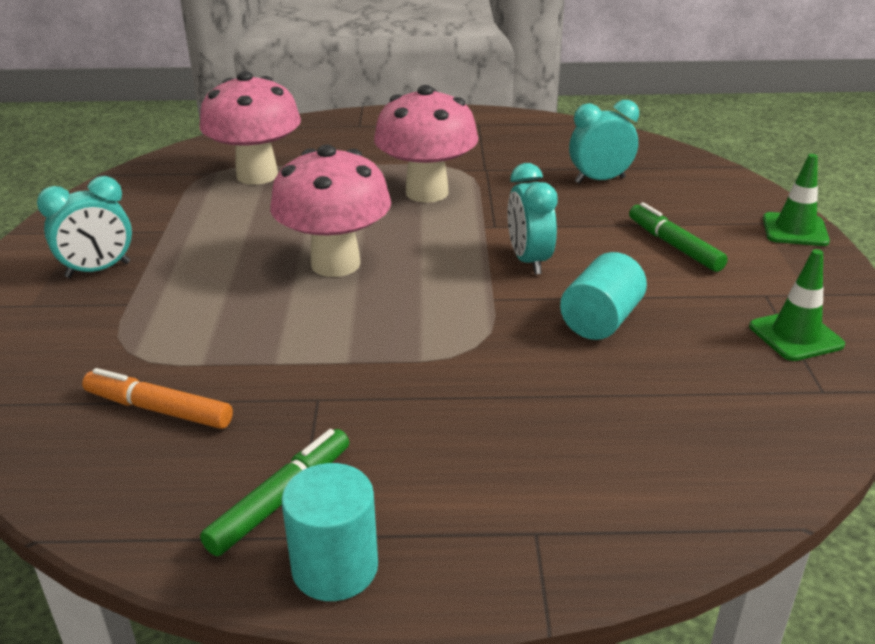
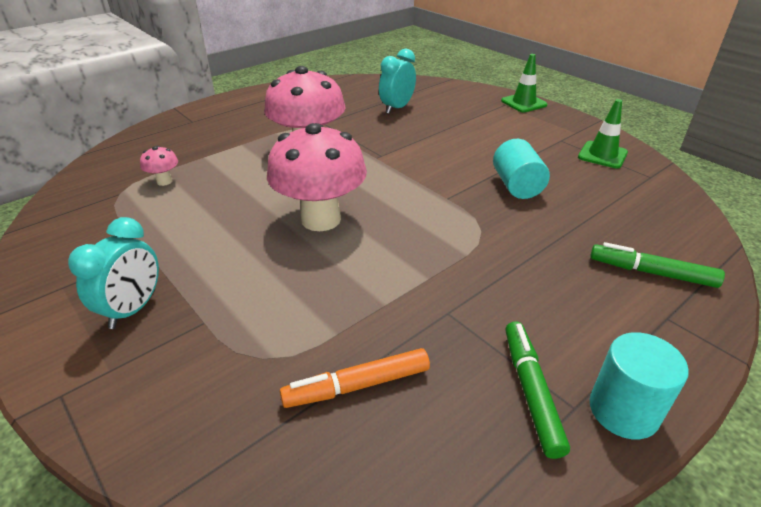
camera: 40 degrees left, 5 degrees up
(257, 175) = (164, 181): pink mushroom -> pink mushroom, size x0.42
(529, 261) = (431, 168): turquoise clock -> none
(674, 246) = (486, 131): green marker -> green marker (651, 273)

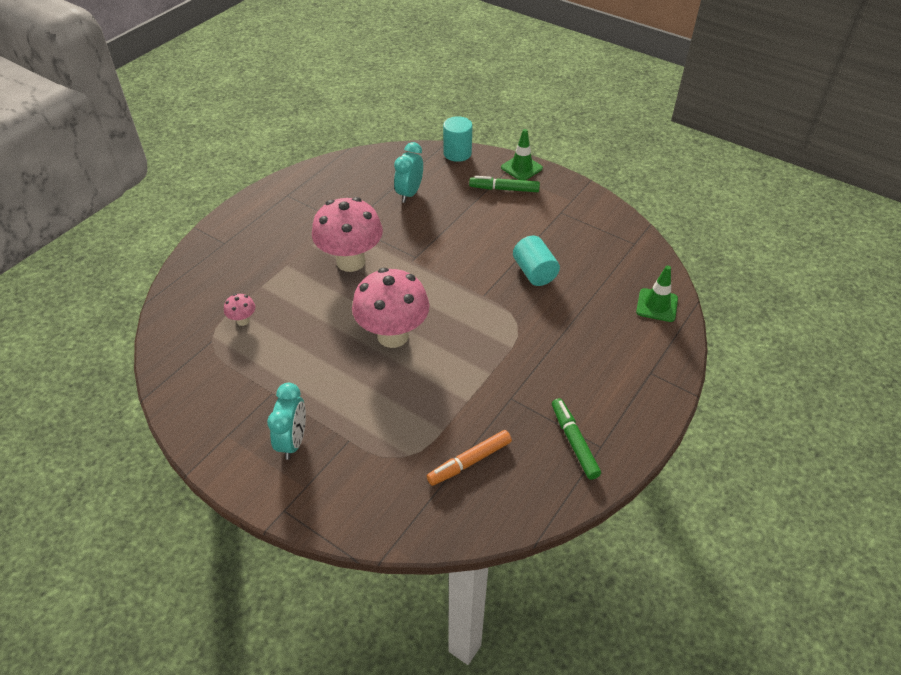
camera: 15 degrees left, 10 degrees up
(602, 155) = (596, 225): green traffic cone -> green traffic cone (657, 305)
(623, 410) = (628, 442): turquoise cylinder -> turquoise cylinder (457, 153)
(651, 273) = (639, 338): green marker -> green marker (504, 189)

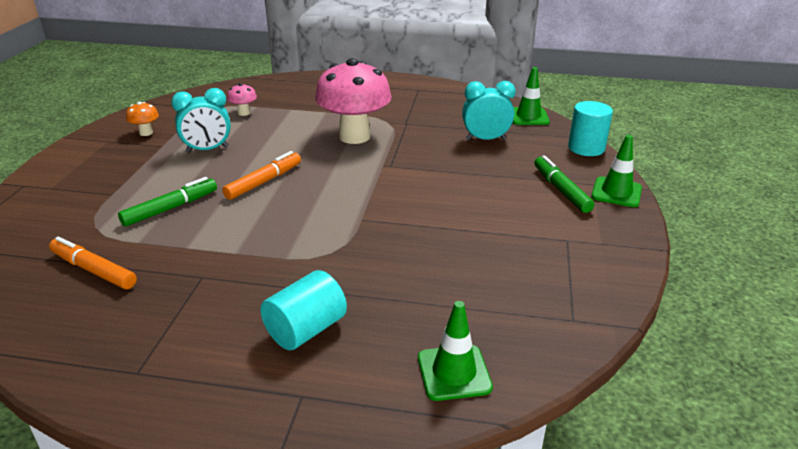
camera: 65 degrees right, 15 degrees down
(232, 402) = (146, 133): none -> orange mushroom
(293, 441) = (105, 169): turquoise clock -> turquoise clock (207, 150)
(389, 158) = (528, 117): none -> green traffic cone
(393, 335) = (264, 181): pink mushroom -> orange marker
(534, 272) = (431, 245): turquoise cylinder -> turquoise cylinder (306, 330)
(574, 442) = (140, 345): green marker -> green marker (171, 208)

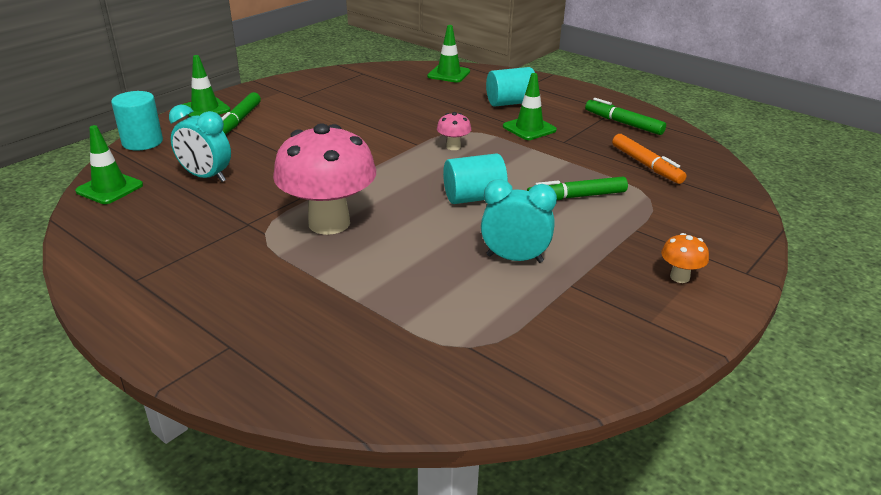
camera: 150 degrees left, 0 degrees up
(121, 343) = (623, 123): none -> green marker
(146, 133) = (591, 319): orange mushroom -> orange mushroom (679, 277)
(244, 113) = (430, 316): pink mushroom -> pink mushroom (453, 147)
(253, 284) = (529, 128): none -> green traffic cone
(264, 181) = (474, 198): orange marker -> turquoise cylinder

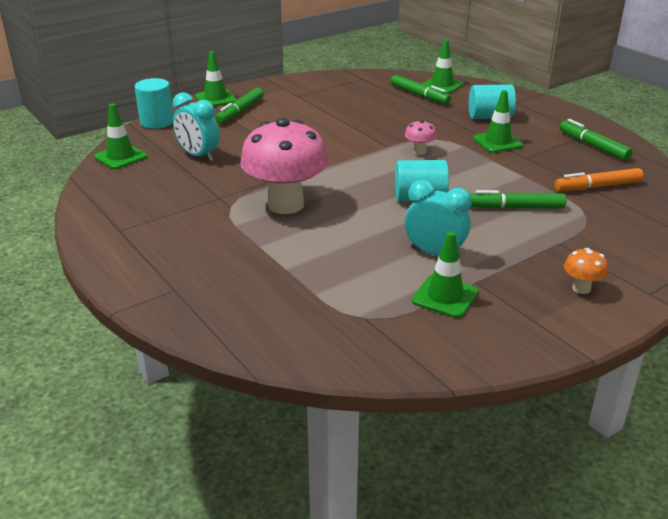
camera: 15 degrees right, 0 degrees up
(429, 86) = (419, 95): none -> green marker
(545, 307) = (445, 297): none -> green traffic cone
(646, 165) = (597, 187): orange marker -> orange marker turned 90 degrees clockwise

